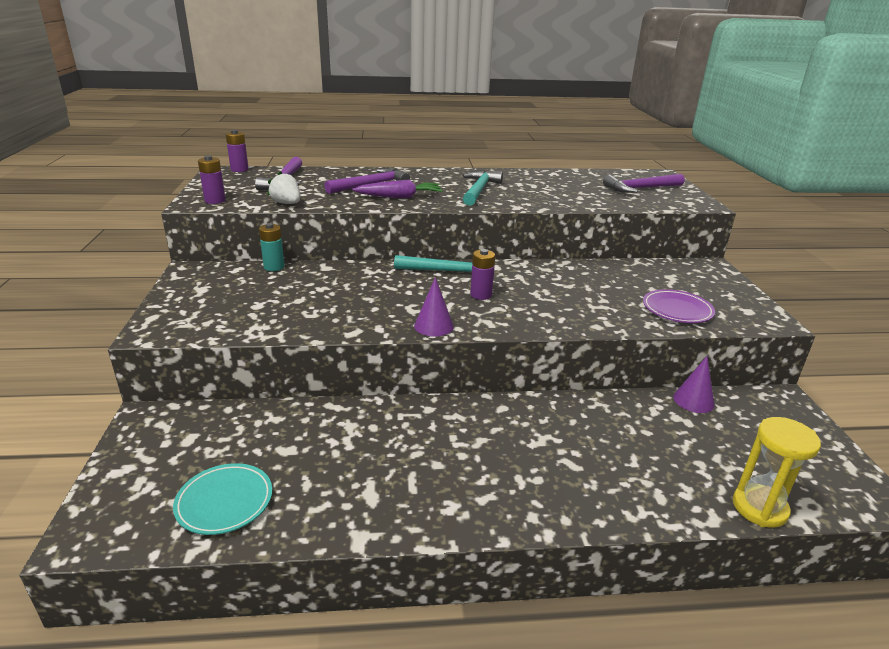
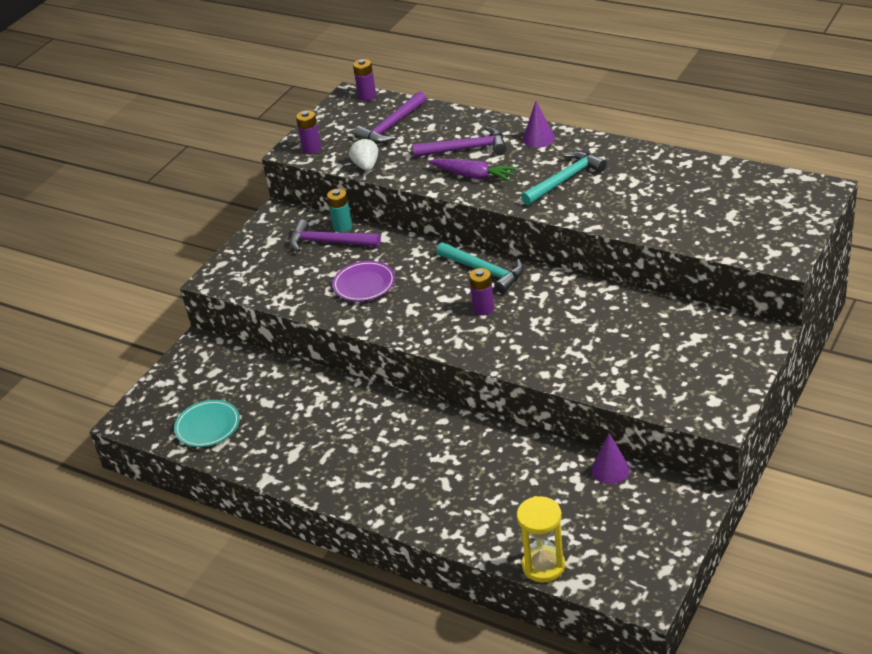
camera: 40 degrees right, 10 degrees up
(433, 326) = (411, 332): purple cone -> purple cone (538, 138)
(640, 188) = (752, 214): purple hammer -> purple hammer (329, 242)
(677, 310) = (643, 378): purple plate -> purple plate (364, 284)

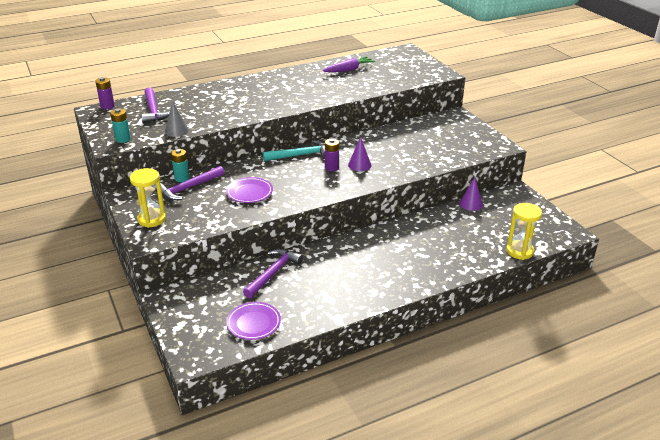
camera: 60 degrees left, 5 degrees down
(208, 426) = (253, 323): turquoise plate -> purple plate
(251, 257) = (152, 219): none -> yellow hourglass
(312, 149) = (123, 139): purple battery -> turquoise battery
(366, 166) = (176, 131): white strawberry -> grey cone
(466, 149) = (219, 101): purple hammer -> purple hammer (273, 273)
(474, 176) = (248, 108): purple carrot -> purple carrot (348, 70)
(538, 138) = (249, 83): purple cone -> purple cone (359, 165)
(565, 180) = (297, 90): turquoise hammer -> none

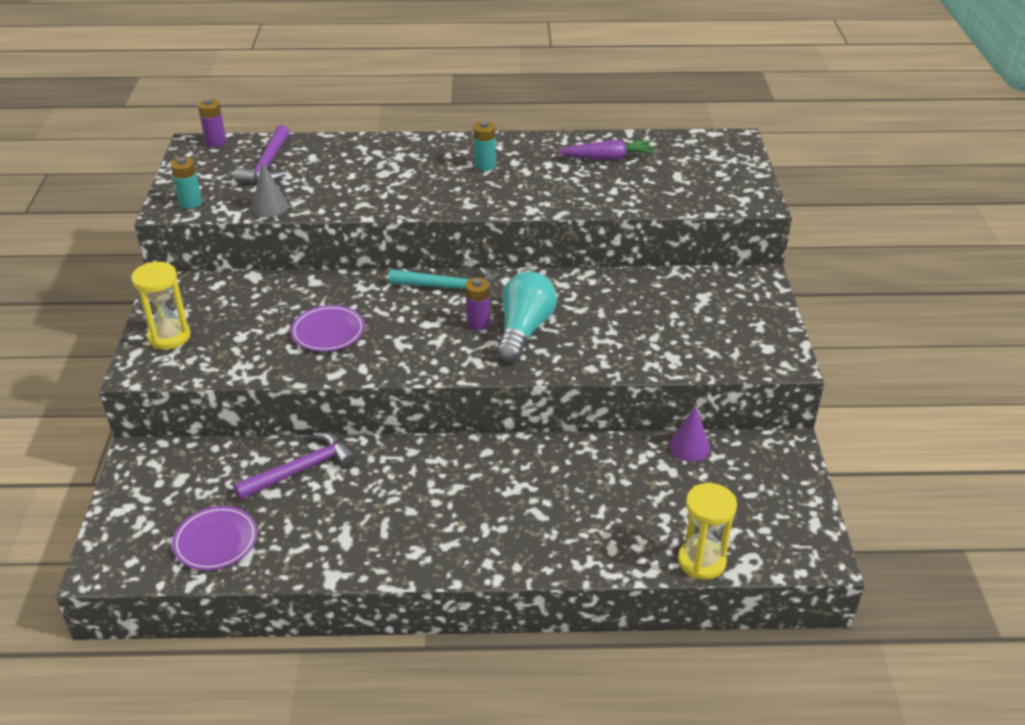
camera: 25 degrees right, 5 degrees up
(182, 178) = (257, 281): turquoise battery -> turquoise battery (485, 165)
(188, 188) = (253, 300): purple hammer -> none
(359, 165) = (524, 330): purple cone -> turquoise light bulb

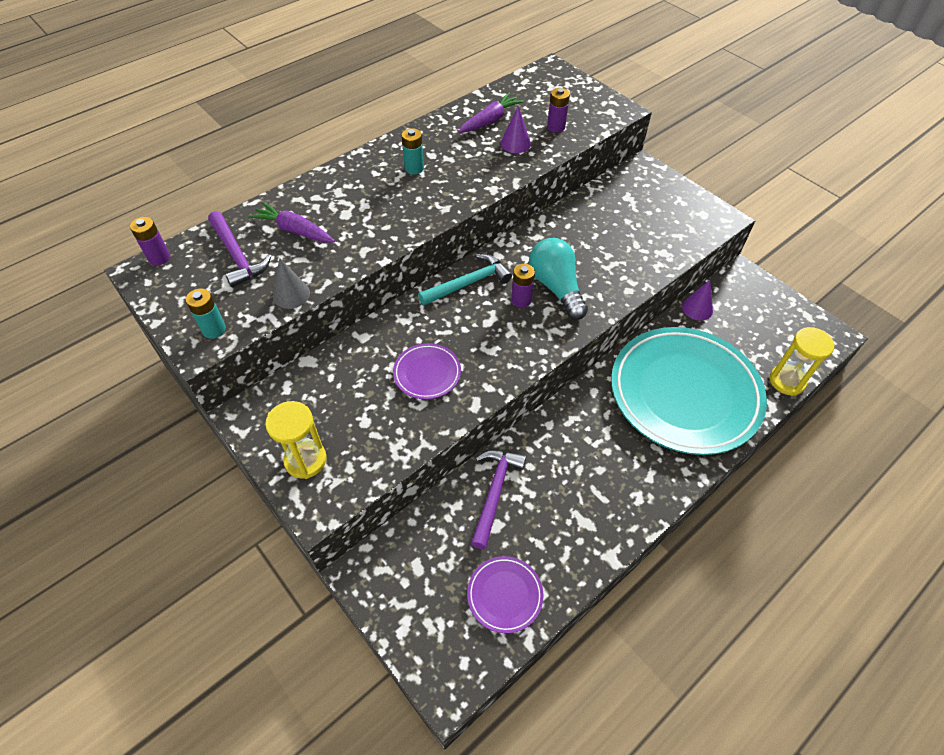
camera: 40 degrees left, 15 degrees up
(330, 167) = (294, 230): none -> purple carrot
(573, 505) = (684, 393): none -> turquoise plate
(605, 185) = (515, 143): none -> purple cone
(665, 188) = (556, 127): none -> purple battery

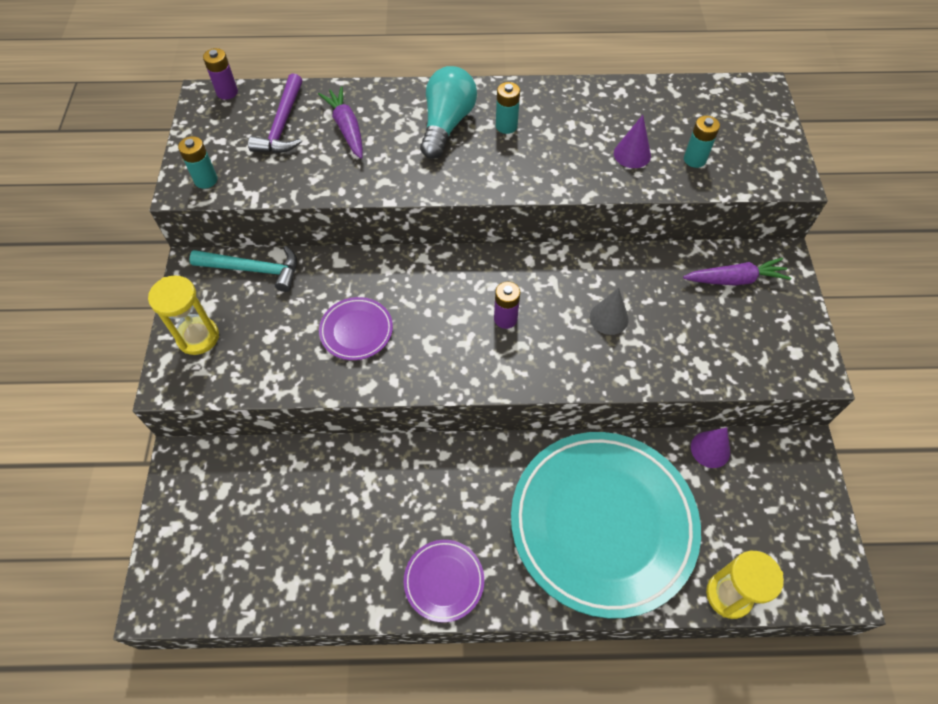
camera: 40 degrees right, 5 degrees up
(291, 294) = (288, 186): grey cone -> grey cone (609, 318)
(468, 283) = (474, 271): turquoise hammer -> turquoise hammer (253, 270)
(490, 120) = (632, 115): purple carrot -> purple carrot (735, 279)
(495, 492) = (339, 478): purple hammer -> none
(505, 595) = (262, 569): purple plate -> purple plate (444, 581)
(556, 127) = (694, 159): purple battery -> turquoise battery
(556, 287) = (551, 328): turquoise light bulb -> turquoise light bulb (447, 124)

